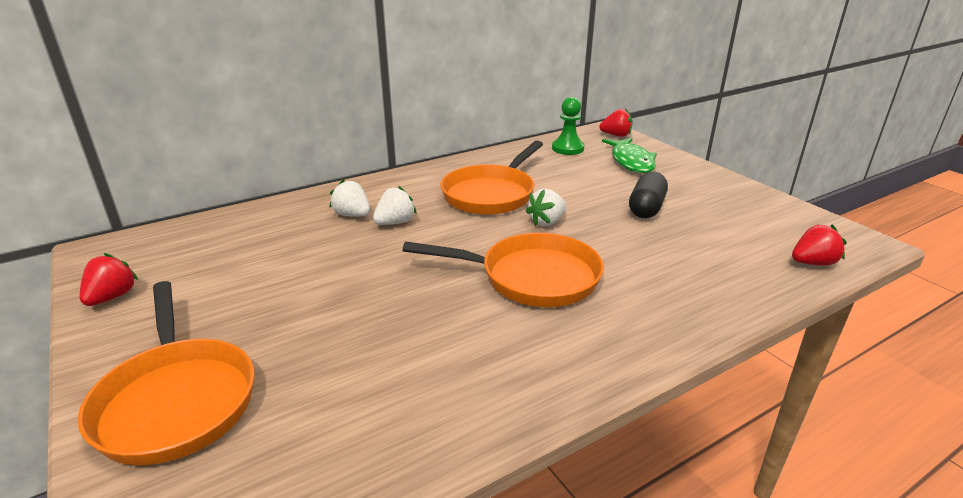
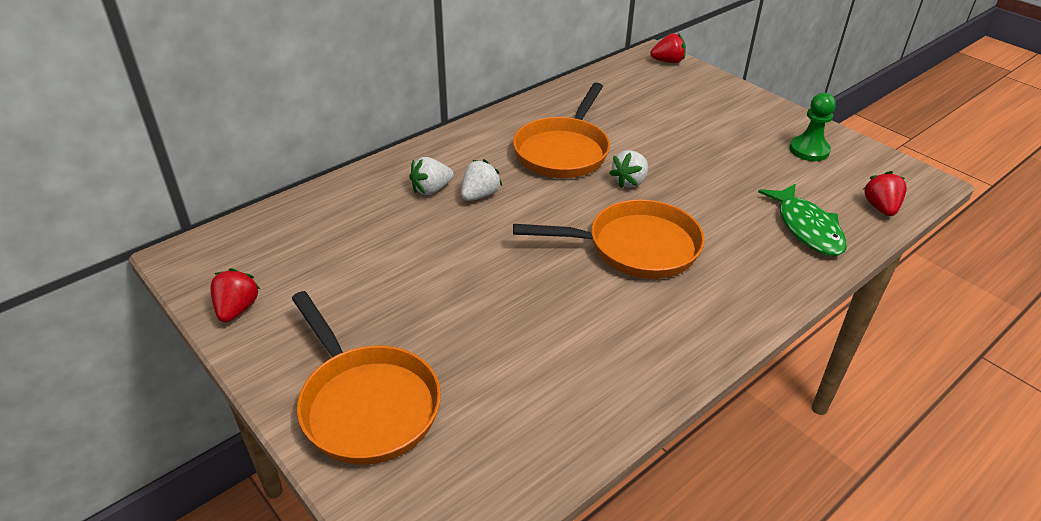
camera: 10 degrees left, 10 degrees up
(352, 215) = (431, 189): white strawberry -> white strawberry turned 60 degrees counterclockwise
(567, 148) = (622, 84): green pawn -> green pawn (809, 150)
(631, 162) = (692, 97): green fish -> green fish (807, 228)
(646, 208) = (720, 157): black capsule -> none
(812, 263) = (880, 208): red strawberry -> red strawberry turned 60 degrees counterclockwise

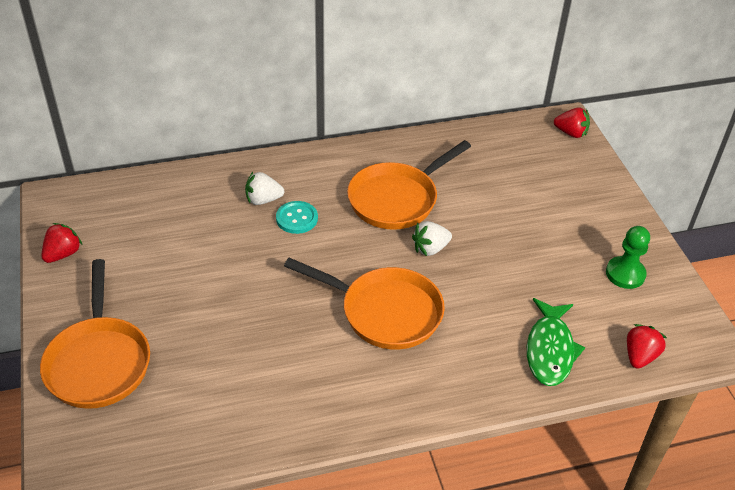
camera: 25 degrees right, 5 degrees up
(479, 195) = (297, 218): white strawberry -> turquoise button

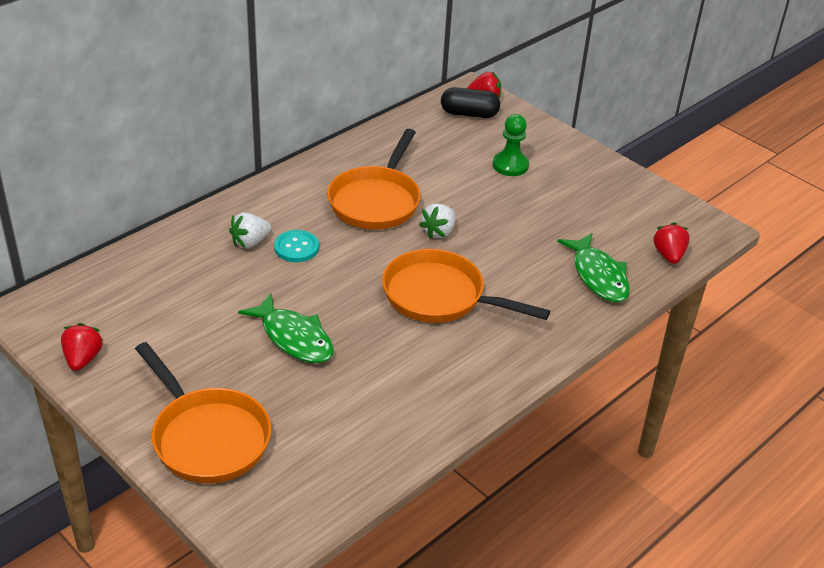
camera: 30 degrees left, 5 degrees down
(232, 301) = (294, 338): none -> green fish
(384, 312) = (440, 296): orange pan -> orange pan turned 150 degrees counterclockwise
(545, 143) = (469, 114): none -> black capsule
(625, 274) = (612, 197): green pawn -> green pawn (510, 165)

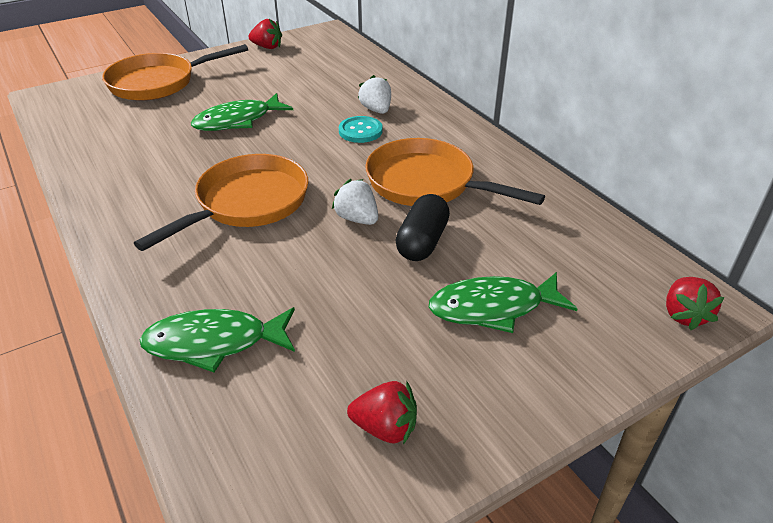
camera: 105 degrees right, 0 degrees up
(469, 114) = (634, 290): black capsule -> black capsule (422, 242)
(510, 165) = (493, 308): green pawn -> green fish
(668, 255) = (218, 447): red strawberry -> red strawberry (385, 428)

